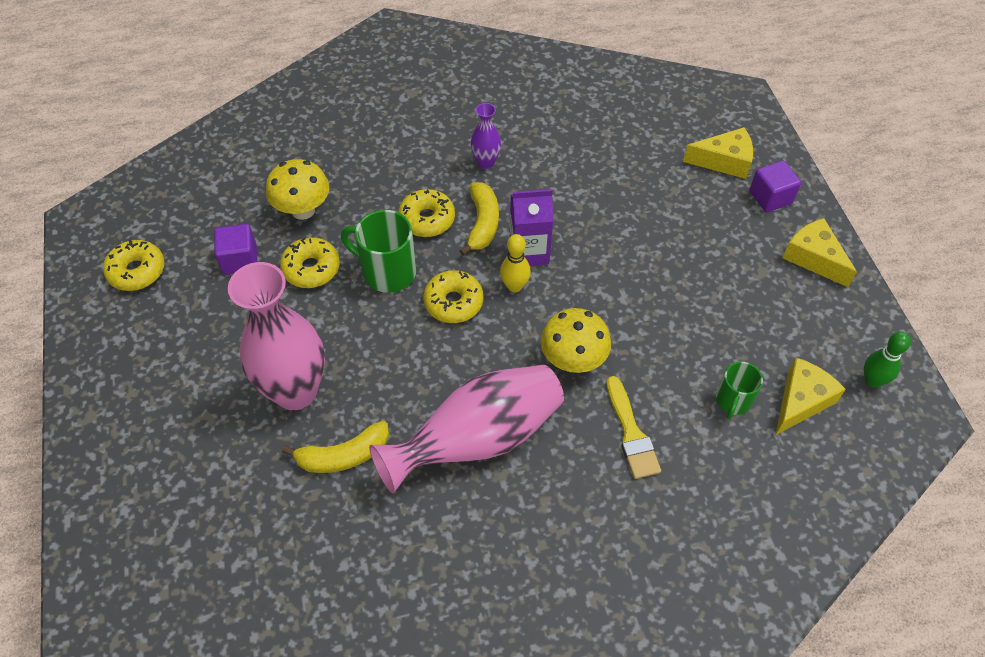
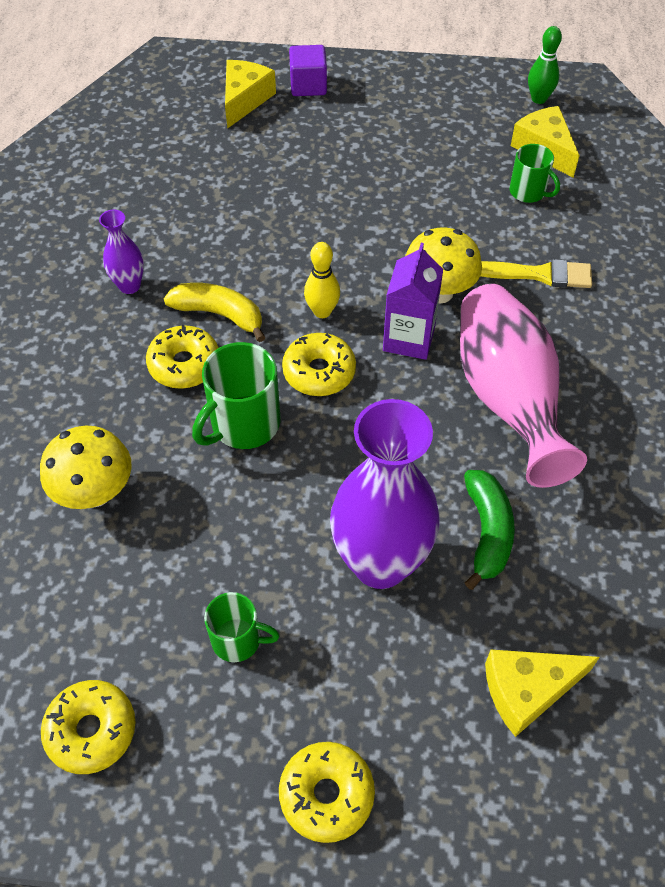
camera: 70 degrees left, 0 degrees up
(214, 325) = (238, 640): none -> green mug
(240, 259) = (140, 586): purple cube -> none
(295, 391) = (380, 563): pink vase -> purple vase
(311, 268) = (198, 504): yellow donut -> yellow donut (326, 794)
(343, 455) = (487, 532): yellow banana -> green banana
(529, 251) = (280, 285): purple carton -> purple carton (409, 338)
(813, 258) = (394, 84): yellow cheese -> yellow cheese (527, 690)

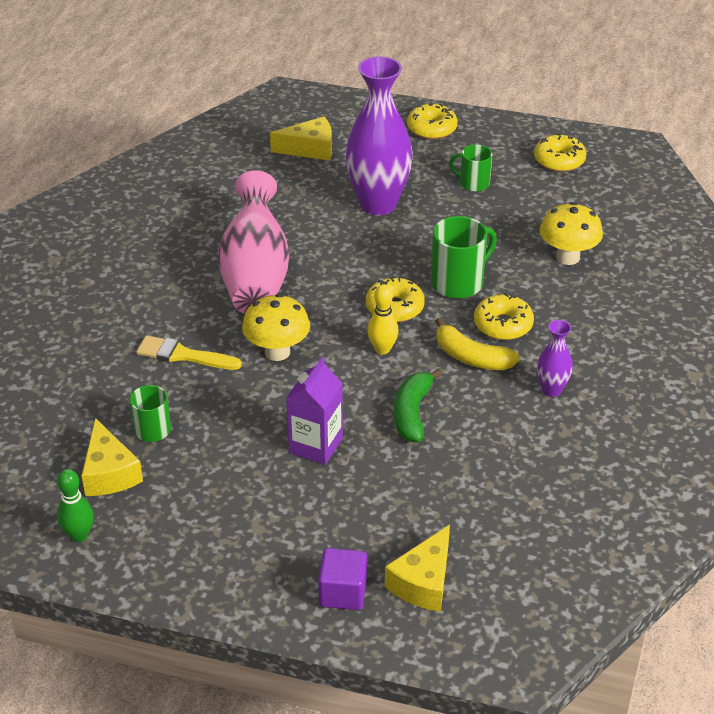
camera: 170 degrees left, 15 degrees down
(409, 338) = (315, 321): purple carton -> purple carton (316, 445)
(487, 532) = (303, 210): green banana -> green banana (412, 413)

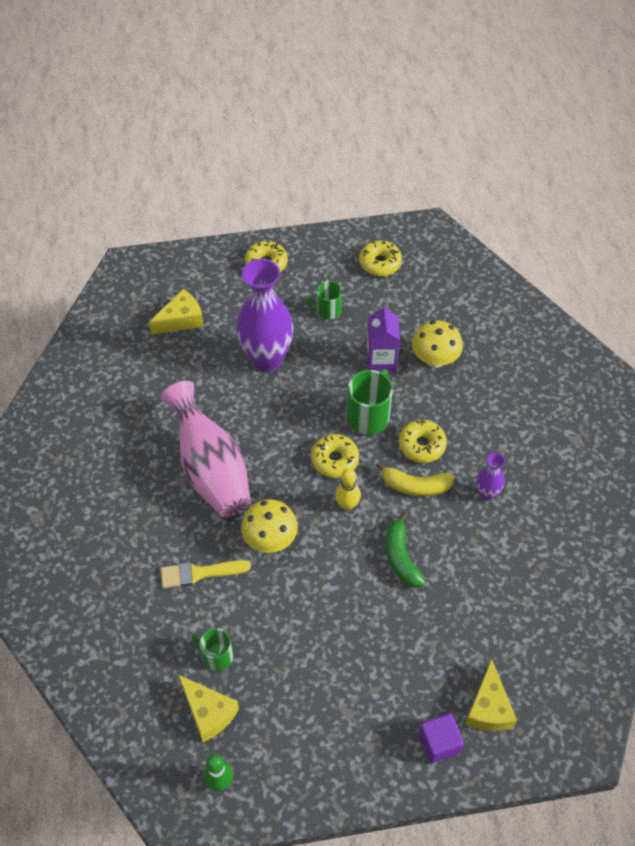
camera: 25 degrees left, 15 degrees up
(316, 445) = (348, 618): purple carton -> purple carton (381, 361)

